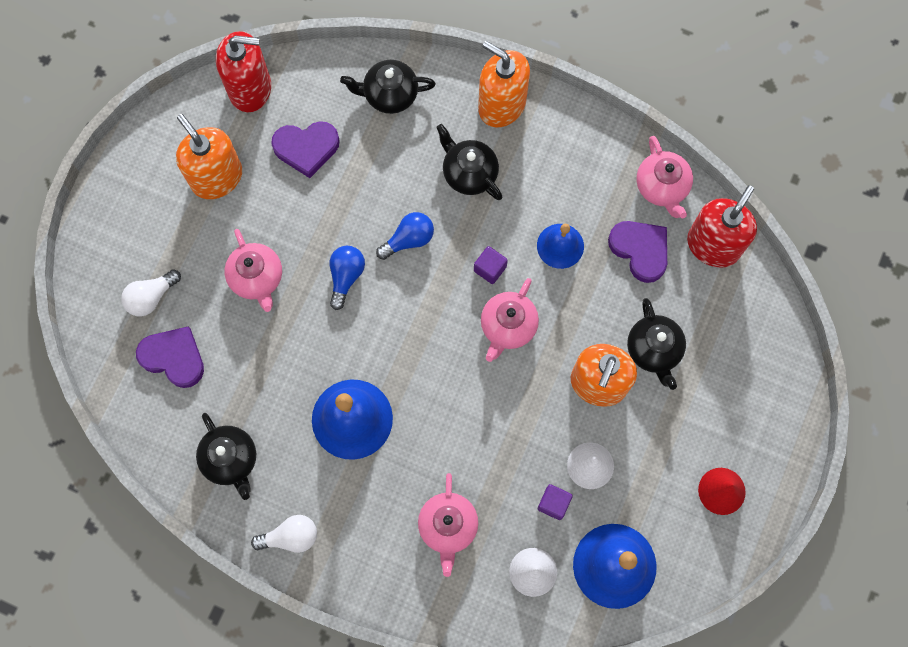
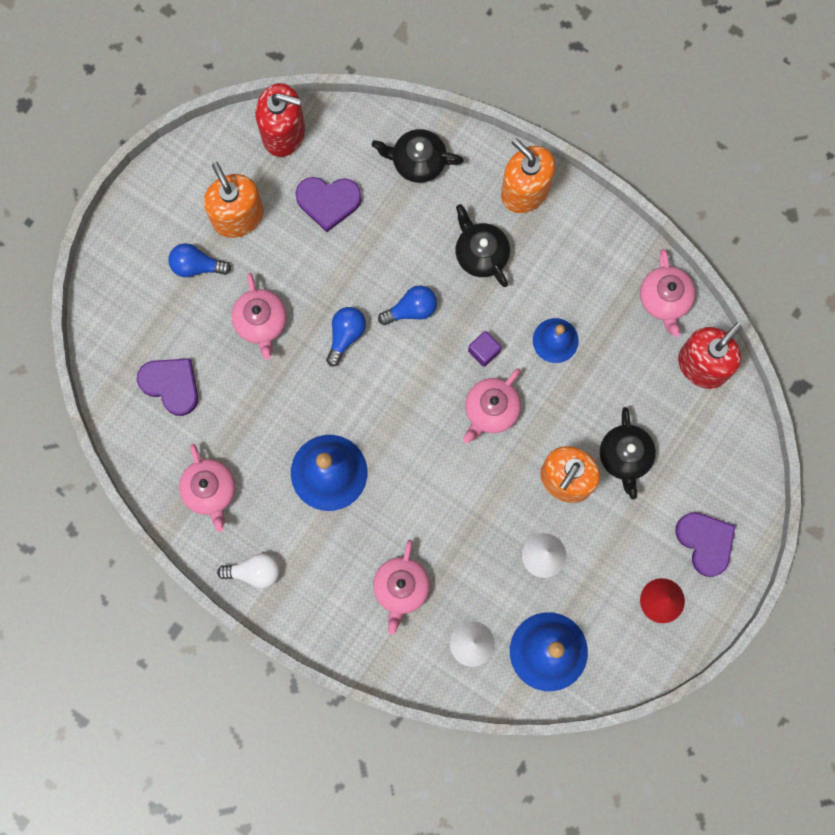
camera: 10 degrees right, 5 degrees up
(151, 297) = (158, 323): white light bulb -> none
(182, 233) = (196, 265): none -> blue light bulb
(230, 459) = (210, 490): black teapot -> pink teapot
(553, 503) = (503, 584): purple cube -> none
(640, 250) = (631, 358): purple heart -> purple heart (705, 542)

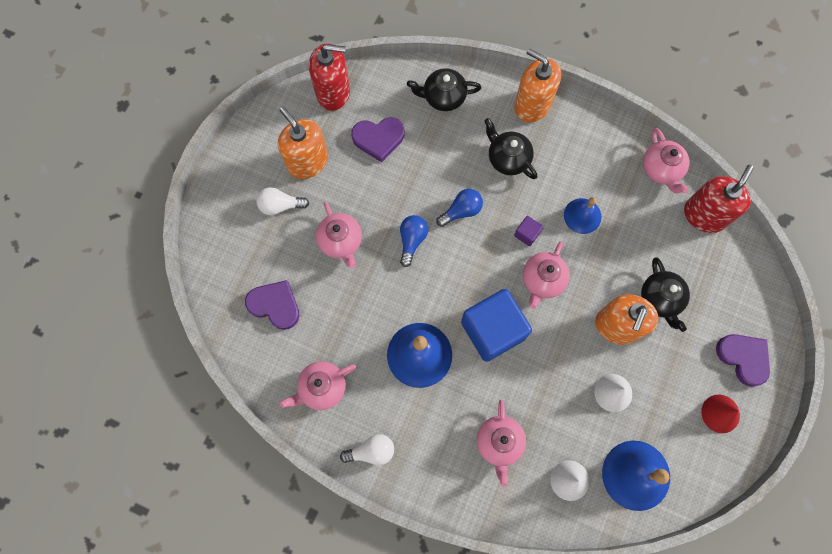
camera: 10 degrees left, 5 degrees down
(196, 265) = (280, 205): blue light bulb -> white light bulb
(210, 490) = (322, 387): pink teapot -> pink teapot turned 90 degrees clockwise
(419, 458) = (492, 330): none -> blue cube

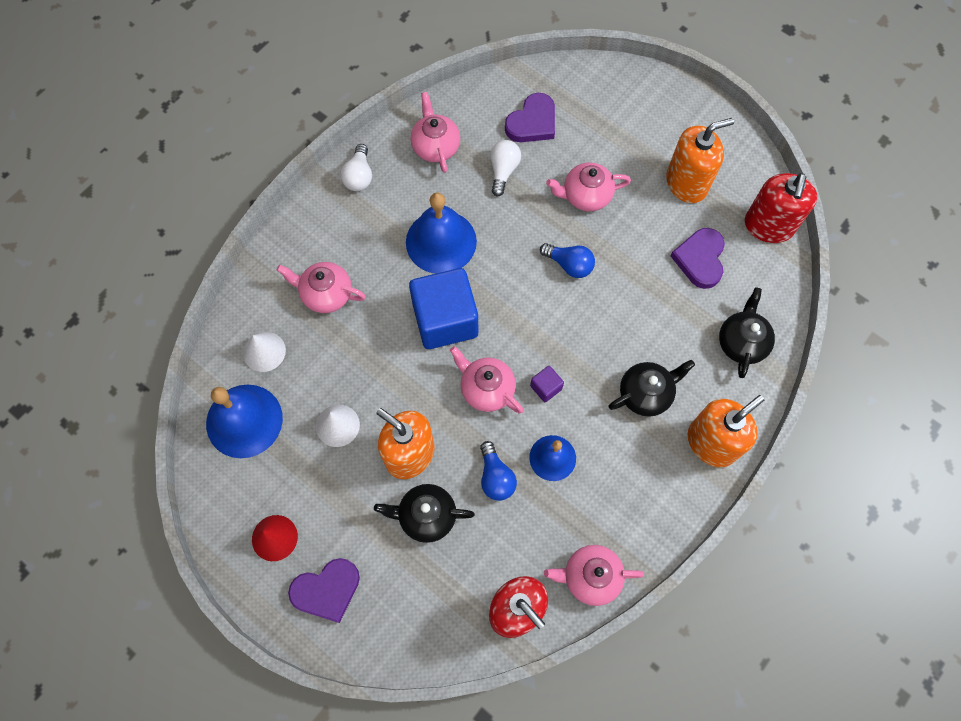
camera: 105 degrees right, 5 degrees down
(280, 205) = (640, 148): white light bulb -> white light bulb (503, 171)
(461, 211) = (591, 324): blue light bulb -> blue light bulb (495, 477)

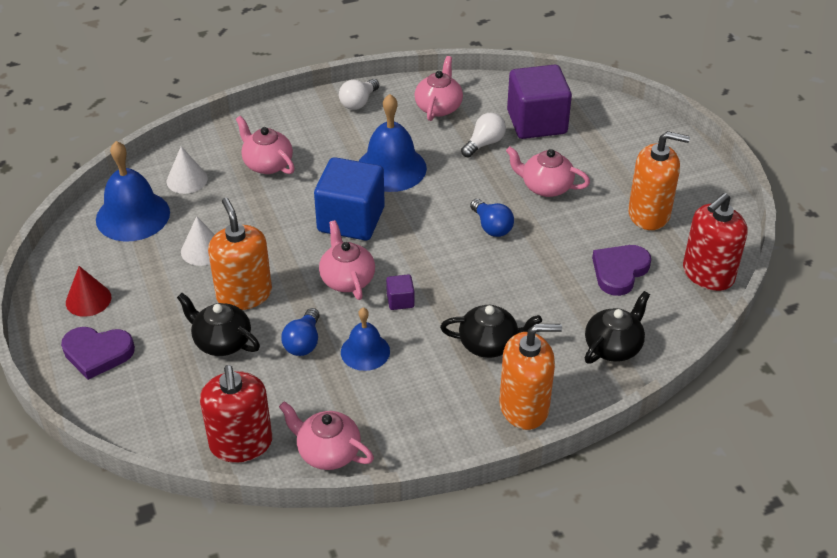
camera: 30 degrees right, 25 degrees down
(532, 122) = (536, 122): purple heart -> purple cube

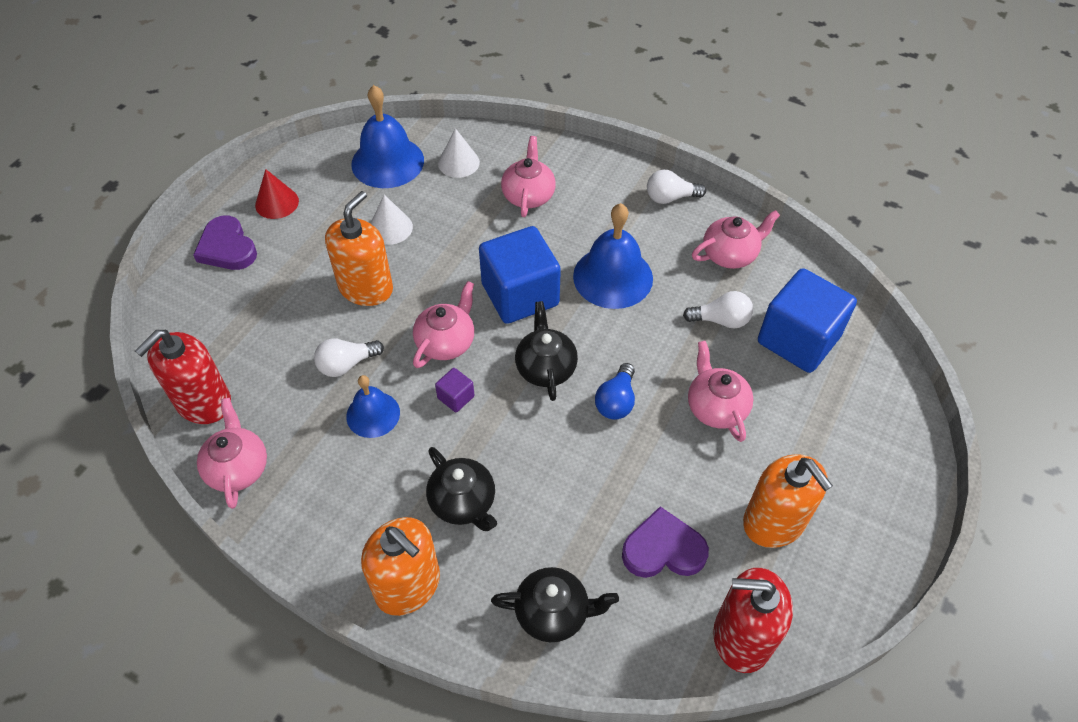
camera: 50 degrees right, 10 degrees up
(222, 342) = (302, 311): black teapot -> black teapot (545, 368)
(303, 342) = (347, 364): blue light bulb -> white light bulb
(536, 122) = (798, 339): purple cube -> blue cube

